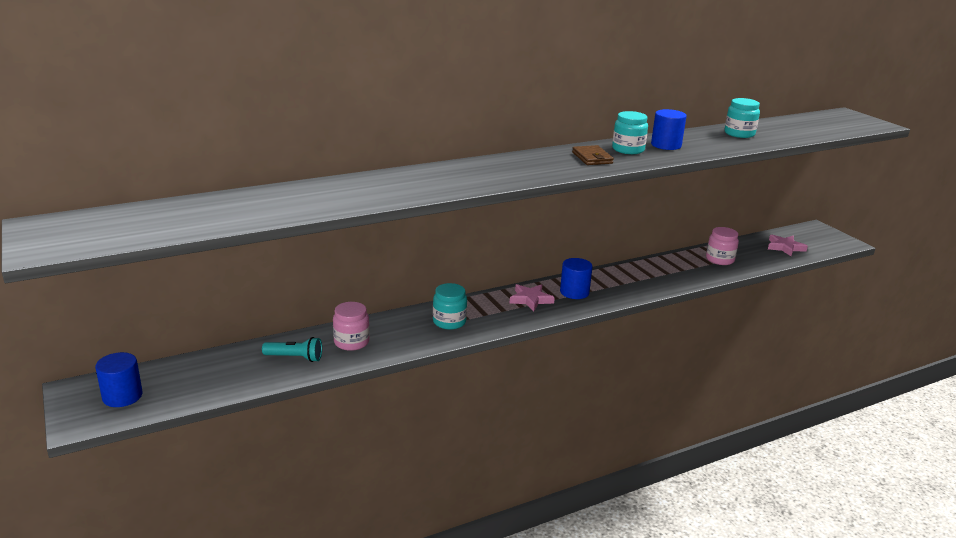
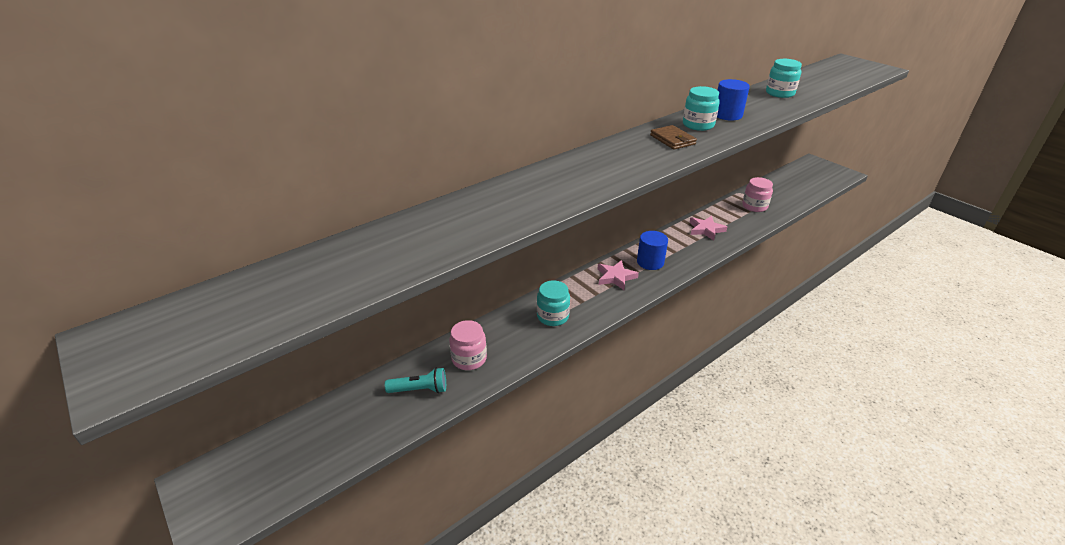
camera: 10 degrees left, 10 degrees up
(122, 396) = (251, 479): blue cylinder -> none
(785, 247) = (799, 185): pink star -> pink star (706, 229)

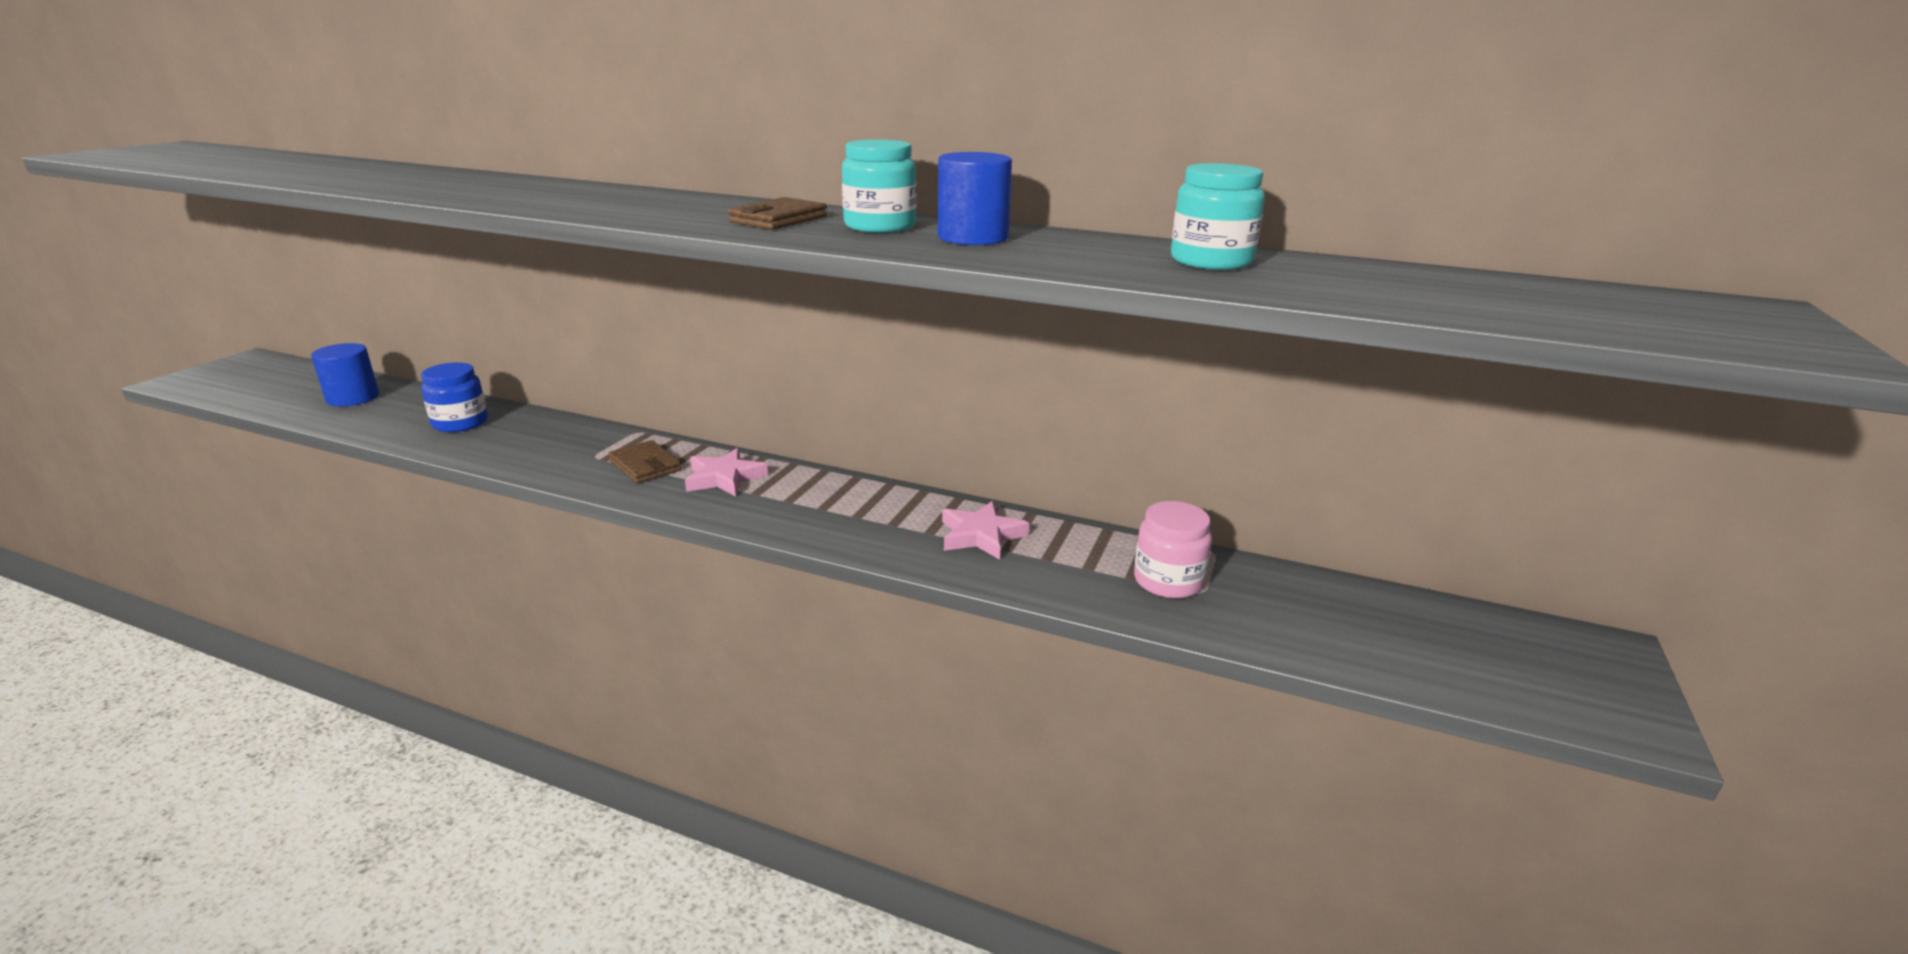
camera: 60 degrees right, 10 degrees down
(420, 389) = (391, 412): turquoise flashlight -> none
(469, 359) = (460, 423): pink jar -> blue jar
(553, 316) = (581, 452): turquoise jar -> none
(585, 298) = (645, 466): none -> brown wallet
(650, 262) = (798, 498): blue cylinder -> blue cylinder (353, 398)

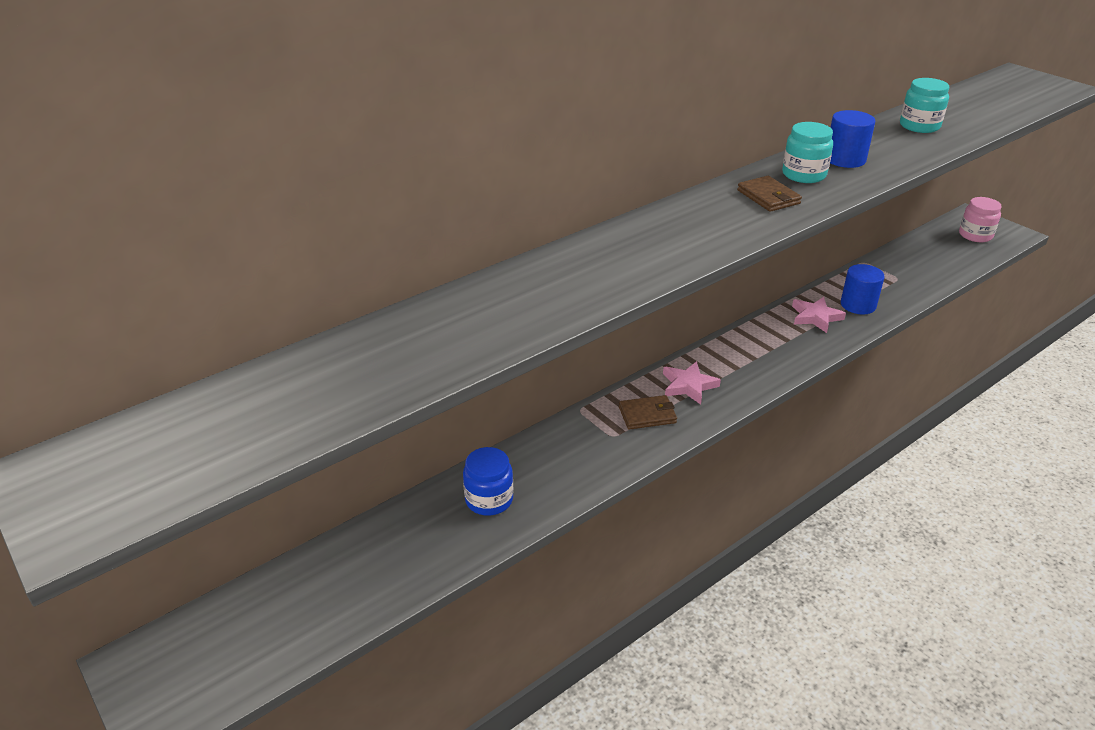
camera: 60 degrees left, 10 degrees up
(353, 398) = (359, 568): blue cylinder -> blue cylinder (858, 305)
(1168, 581) = (885, 283): pink jar -> pink jar (975, 235)

